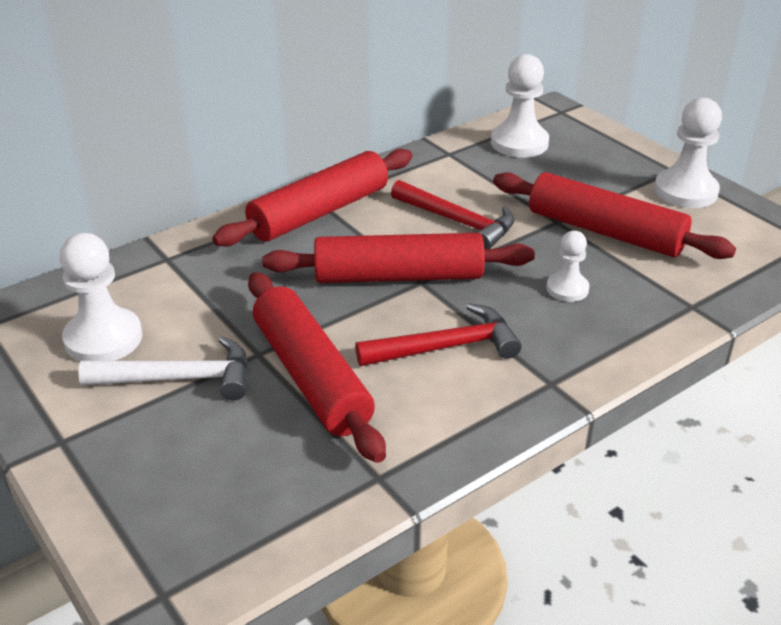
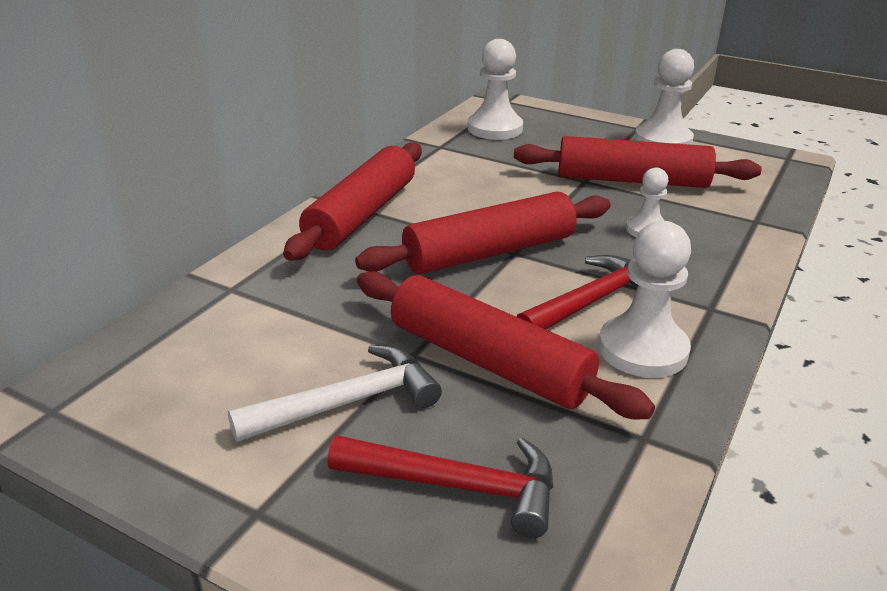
camera: 25 degrees left, 5 degrees down
(103, 338) = (221, 385): white pawn -> white pawn (642, 349)
(458, 222) = (501, 197): red hammer -> red hammer (458, 486)

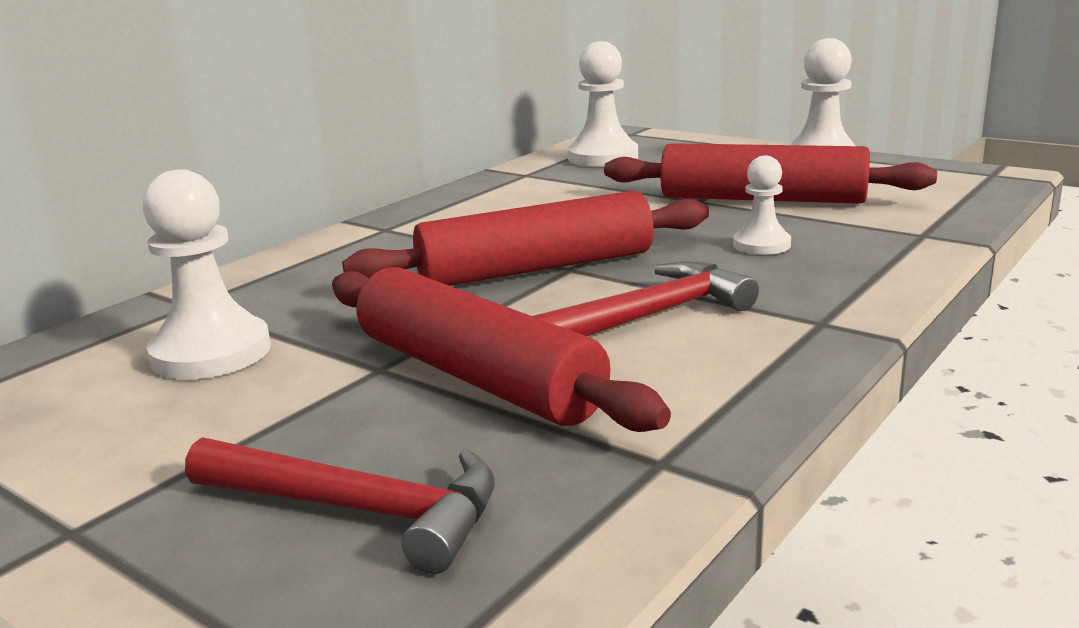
camera: 10 degrees right, 10 degrees down
(348, 402) = (264, 416): white hammer -> none
(361, 214) = (391, 236): red rolling pin -> none
(642, 349) = (701, 365): white pawn -> white pawn (211, 353)

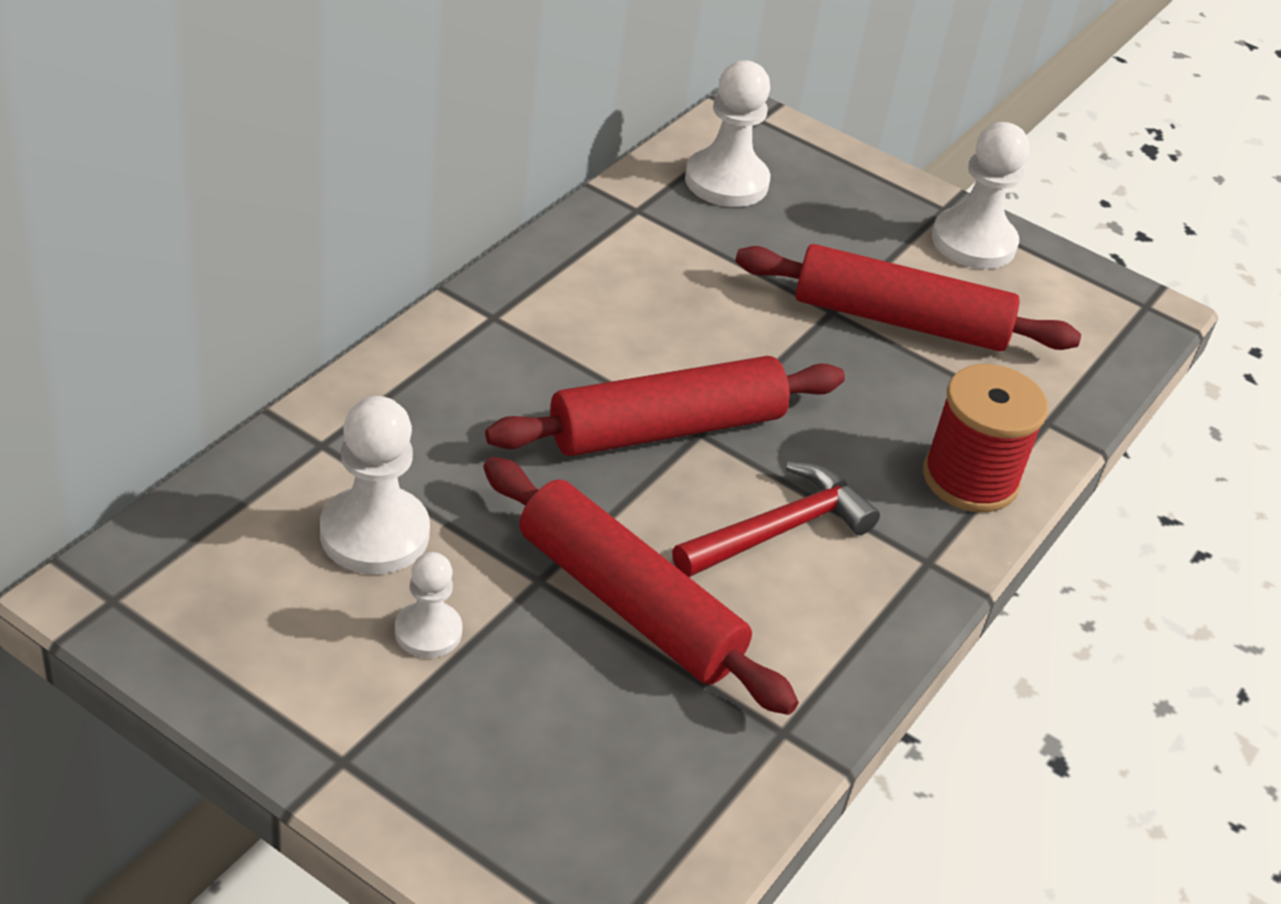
camera: 10 degrees left, 20 degrees up
(360, 510) = (561, 761): red hammer -> none
(761, 245) = (890, 417): white pawn -> white pawn (428, 632)
(853, 270) = (970, 478): none -> red spool

